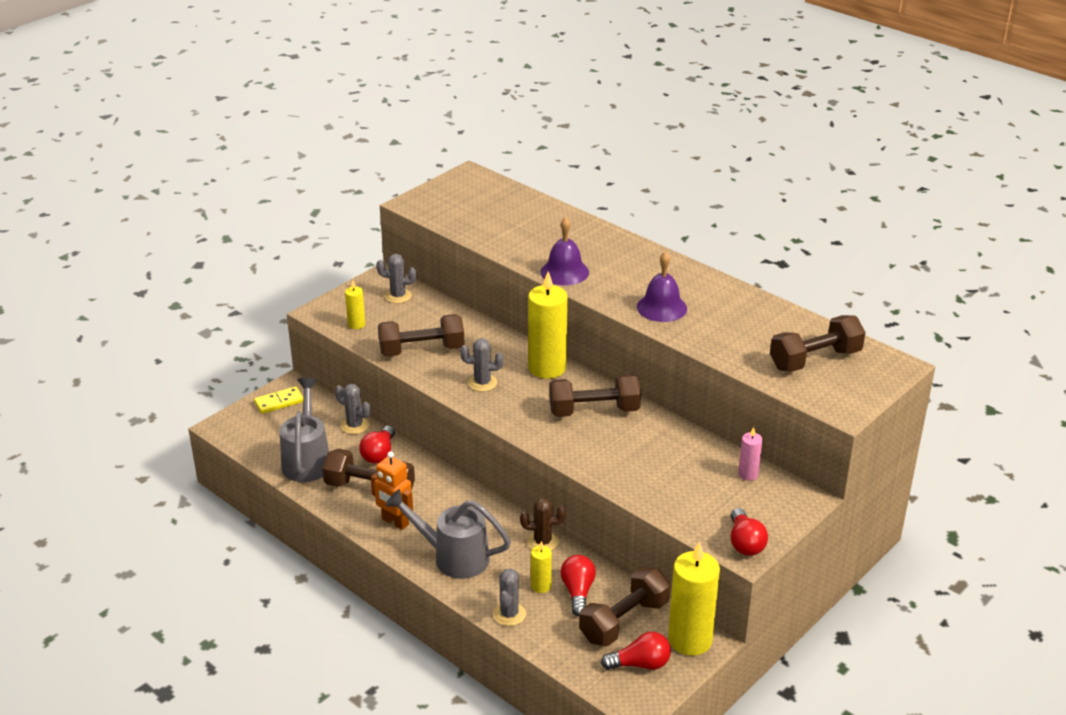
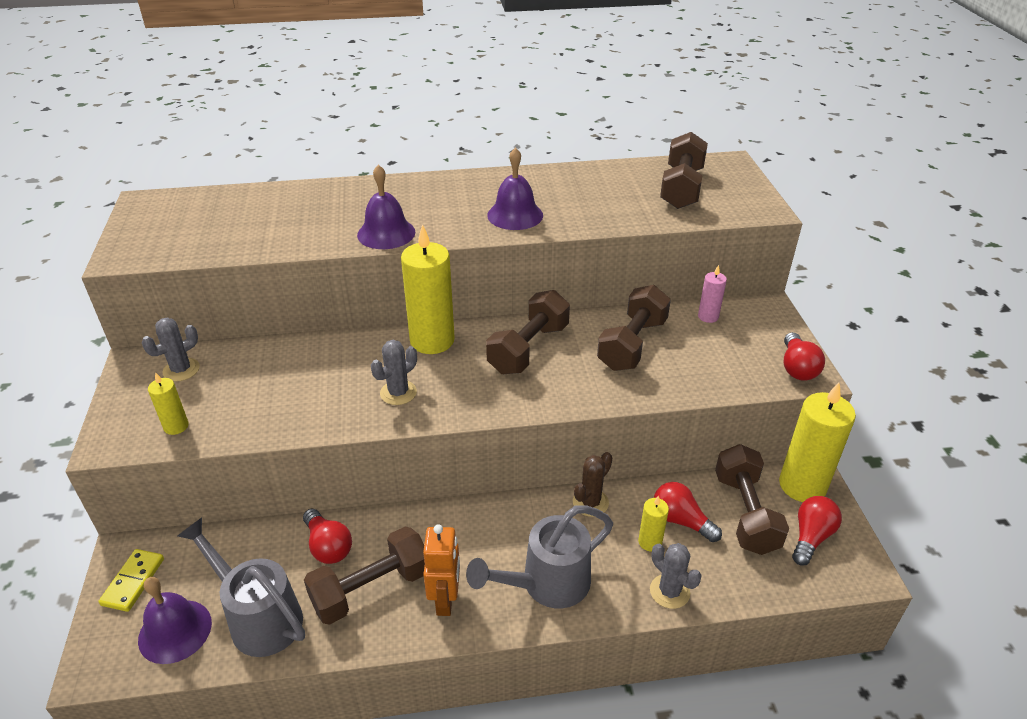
camera: 50 degrees left, 5 degrees up
(268, 437) = (175, 631): none -> purple bell
(355, 425) = (260, 539): grey cactus -> none
(395, 522) = (445, 600): orange robot -> orange robot turned 75 degrees counterclockwise
(422, 350) = (290, 404): brown dumbbell -> brown dumbbell (632, 344)
(745, 543) = (797, 368): red light bulb -> red light bulb turned 60 degrees clockwise

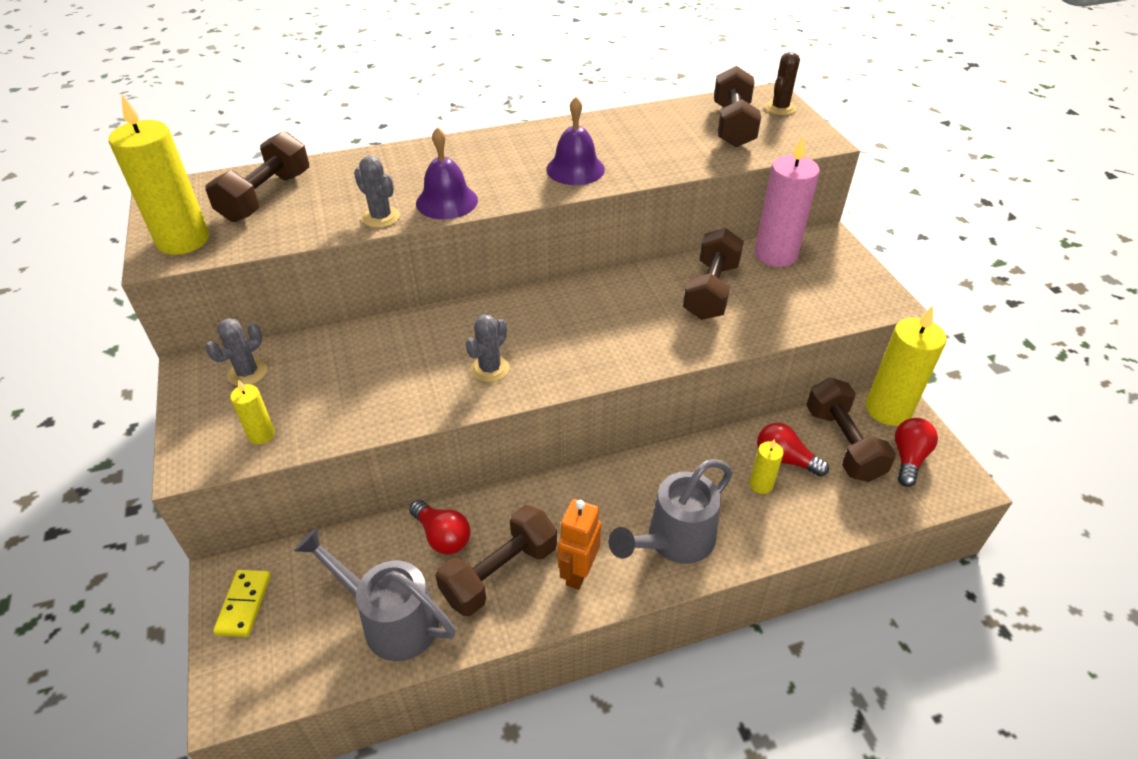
camera: 10 degrees left, 5 degrees up
(175, 631) = (305, 648): purple bell -> none
(432, 340) = (508, 310): yellow candle -> yellow candle (183, 240)
(445, 600) = (578, 572): orange robot -> orange robot turned 150 degrees counterclockwise
(528, 349) = (609, 307): brown dumbbell -> brown dumbbell (266, 196)
(590, 502) = (693, 454): brown cactus -> brown cactus (780, 108)
(669, 591) = (792, 530): grey cactus -> grey cactus (381, 217)
(708, 316) = (775, 254): pink candle -> pink candle, size x2.08
(797, 368) = (874, 296): red light bulb -> none

